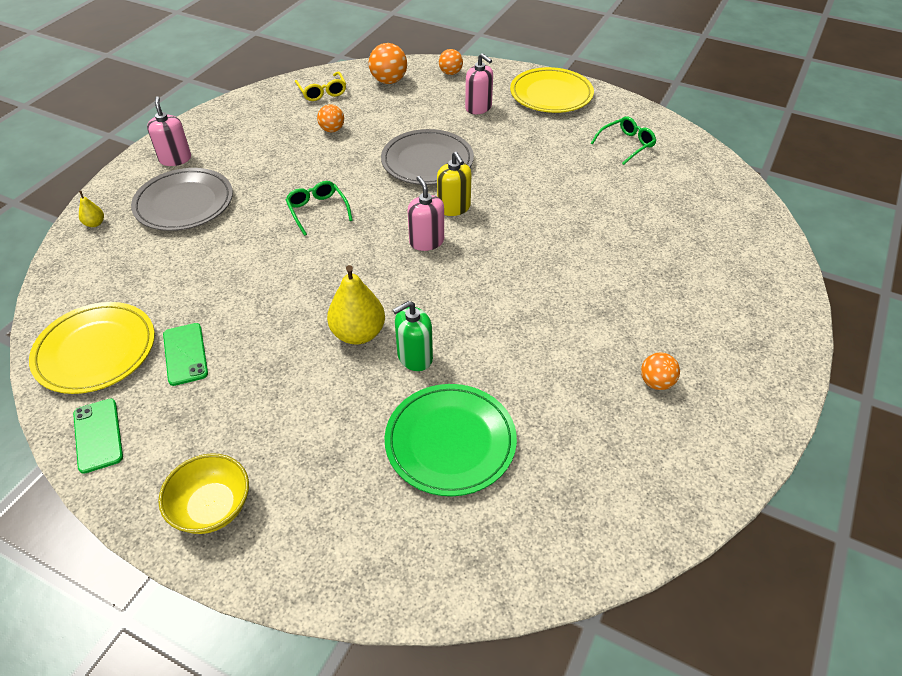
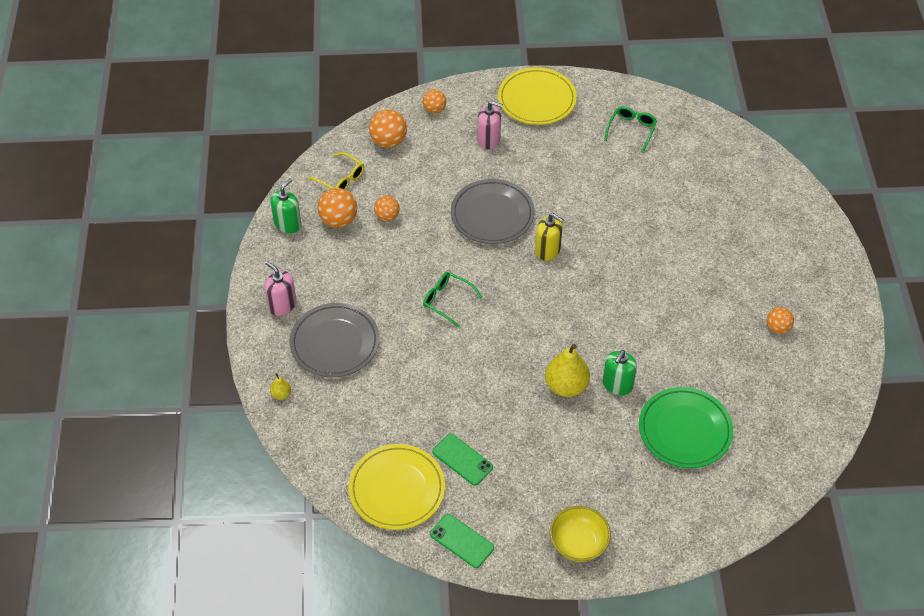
camera: 30 degrees left, 5 degrees up
(245, 106) = (287, 224): none -> green soap dispenser
(289, 118) = (338, 220): none -> orange ball
(426, 241) = (552, 290): pink soap dispenser -> none

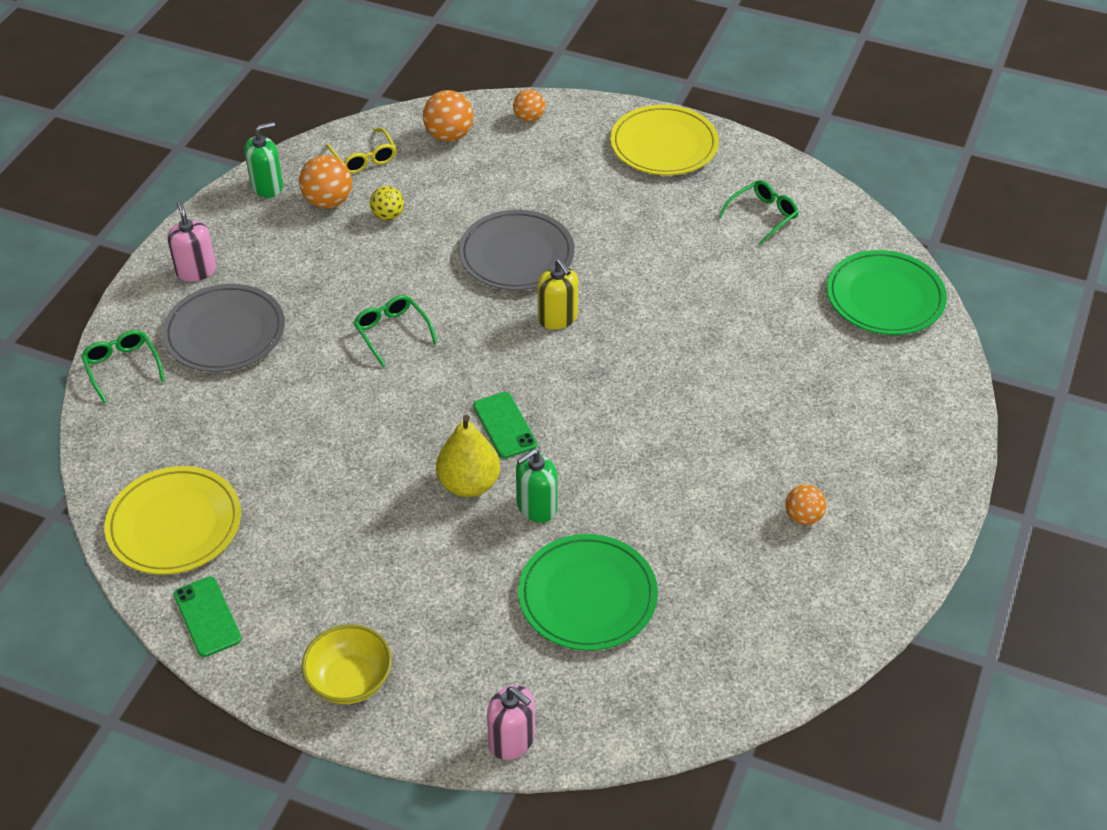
camera: 25 degrees right, 5 degrees down
(281, 394) = (122, 367): yellow pear -> green glasses
(387, 216) = (388, 216): orange ball -> yellow ball
(462, 459) = (278, 521): green phone -> green phone (504, 425)
(489, 140) = (572, 171): pink soap dispenser -> pink soap dispenser (512, 740)
(739, 162) = (885, 297): none -> green plate

